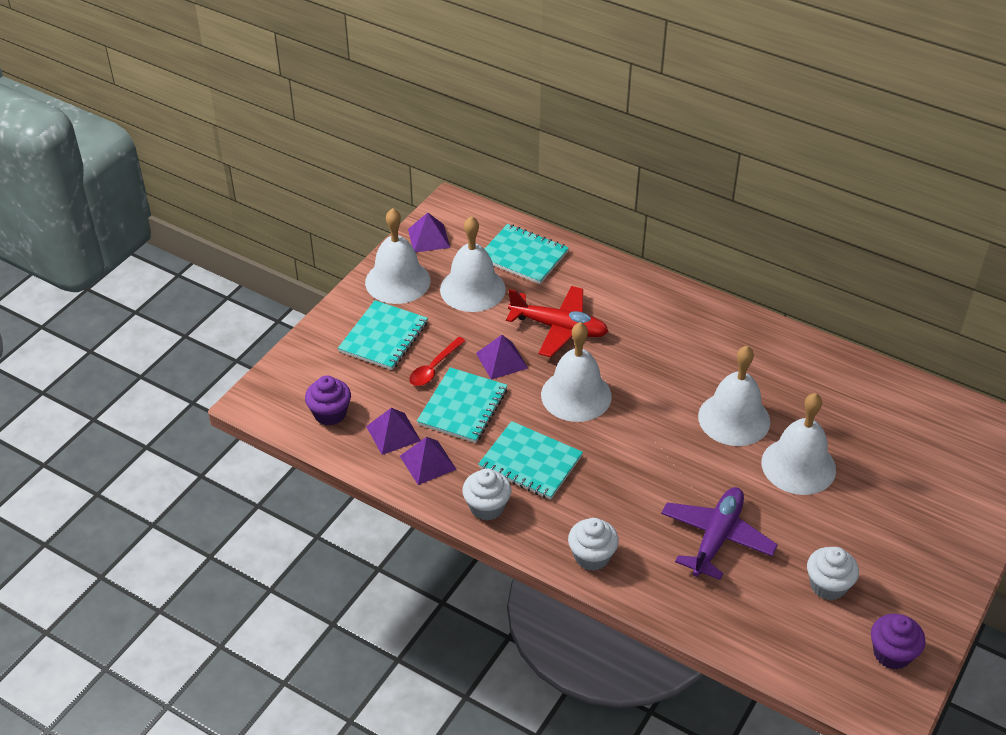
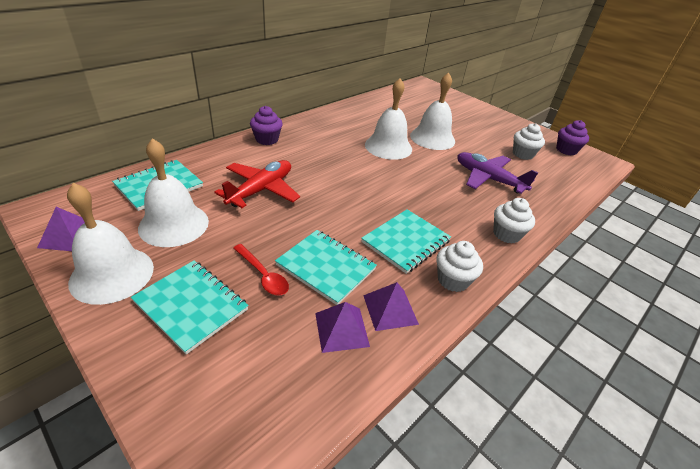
camera: 80 degrees left, 5 degrees down
(330, 413) = (287, 387): purple cupcake -> purple cupcake (267, 139)
(501, 360) = (279, 229): purple pyramid -> none
(576, 395) = (340, 200): white bell -> none

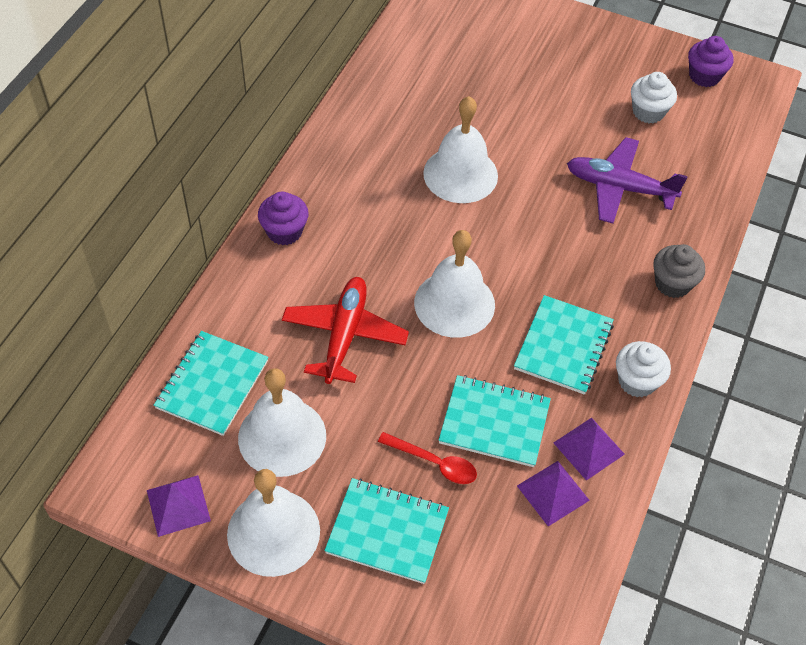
camera: 20 degrees left, 15 degrees up
(432, 138) = (512, 127): white bell -> white bell (454, 303)
(506, 234) = (672, 283): white cupcake -> grey cupcake

